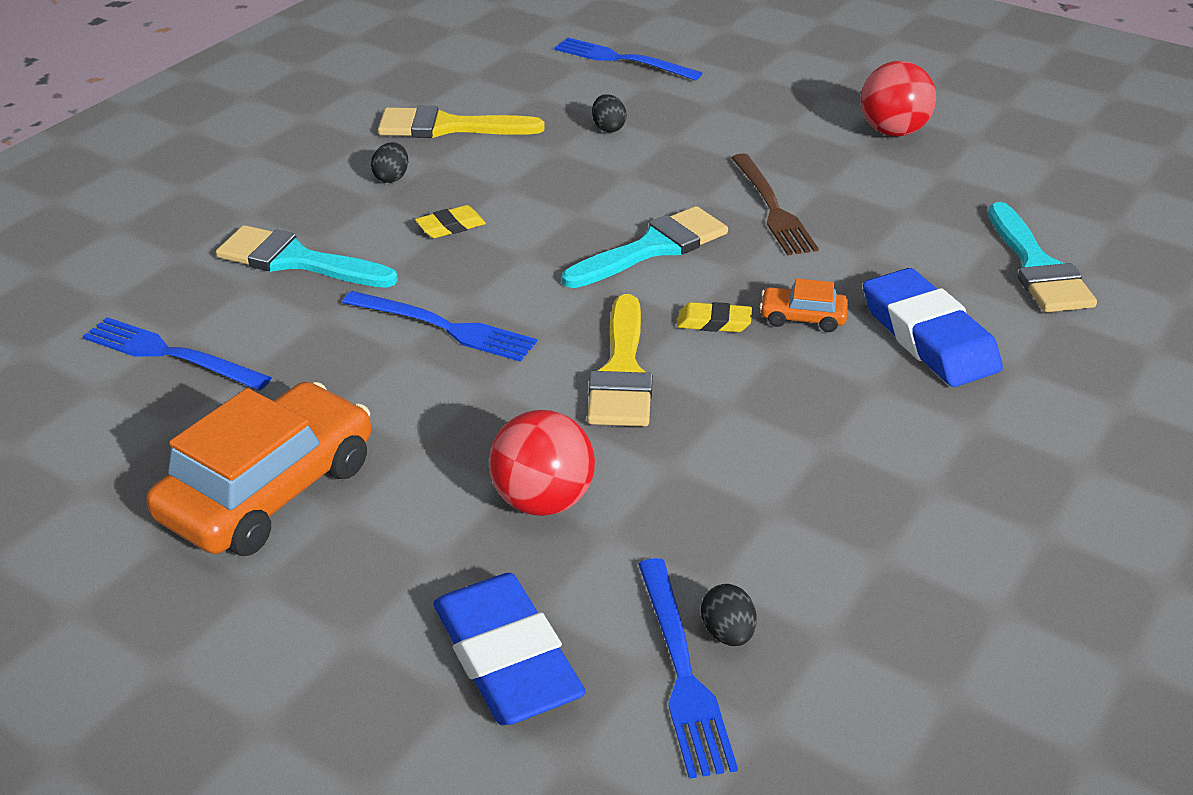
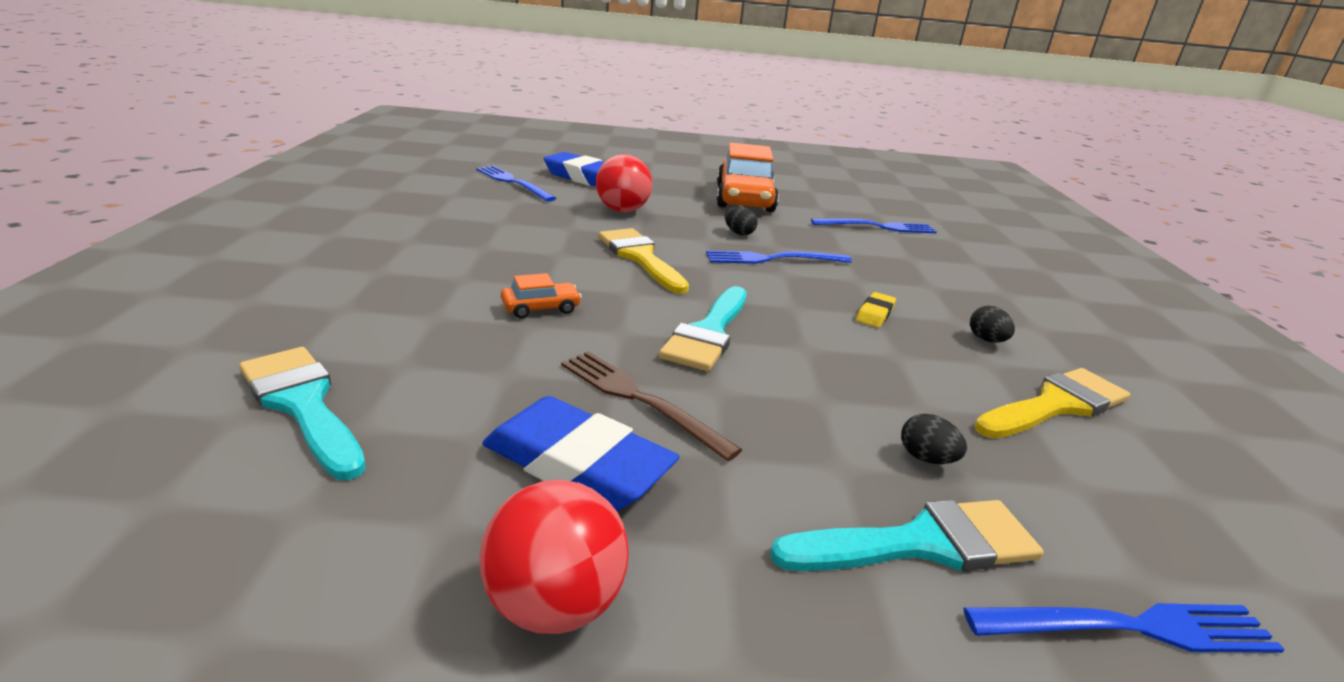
camera: 145 degrees right, 10 degrees down
(296, 260) = (917, 273): turquoise brush -> turquoise brush (921, 543)
(714, 322) = (607, 292): yellow eraser -> none
(727, 633) = (500, 191): black egg -> black egg (739, 233)
(928, 337) = (425, 315): blue eraser -> blue eraser (577, 463)

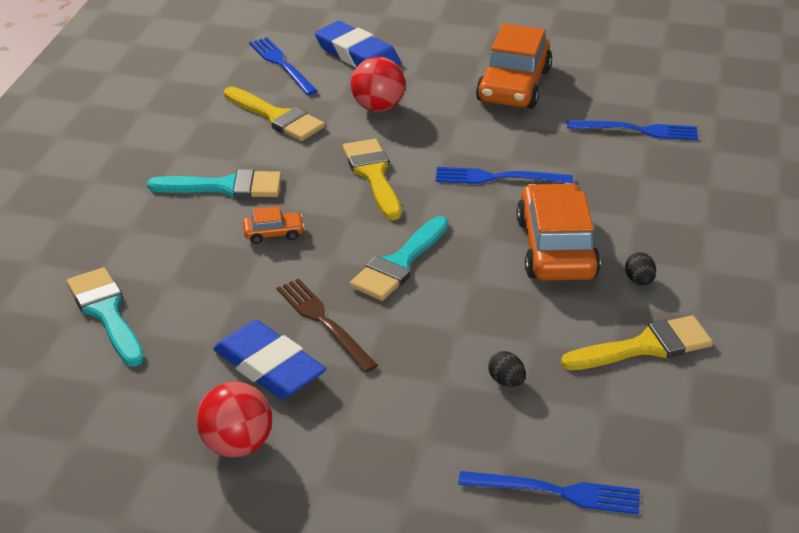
camera: 15 degrees right, 10 degrees up
(518, 216) = (277, 117): none -> yellow brush
(739, 233) = (481, 141): black egg -> none
(875, 314) = (555, 248): yellow eraser -> orange car
(921, 543) = (462, 435): turquoise brush -> turquoise brush (226, 187)

